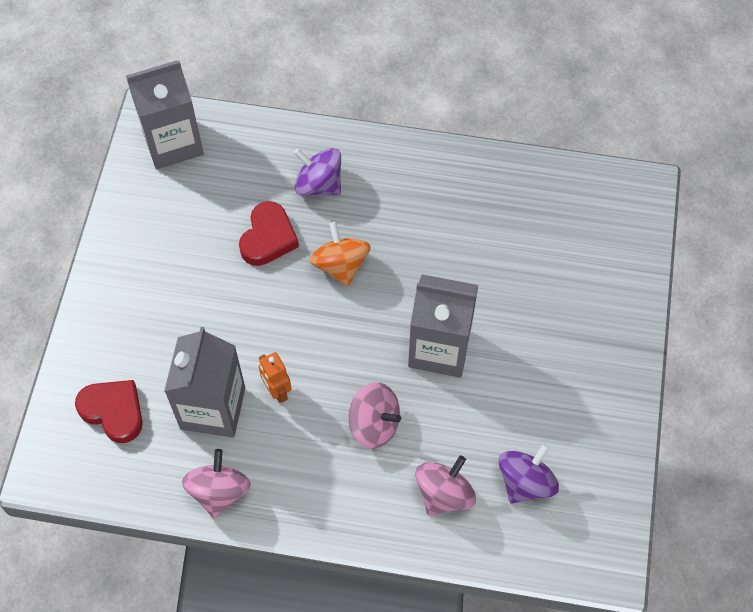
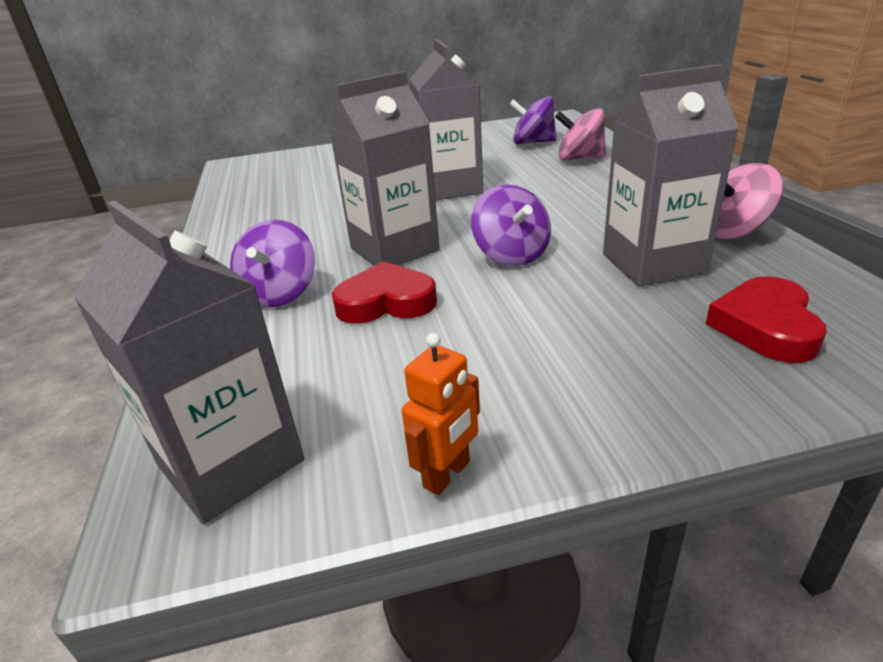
camera: 110 degrees left, 30 degrees down
(277, 391) = (583, 237): orange robot -> orange robot (447, 474)
(282, 332) = (511, 255): none -> purple spinning top
(340, 265) = (394, 249): orange spinning top -> grey carton
(374, 424) = (556, 191): pink spinning top -> none

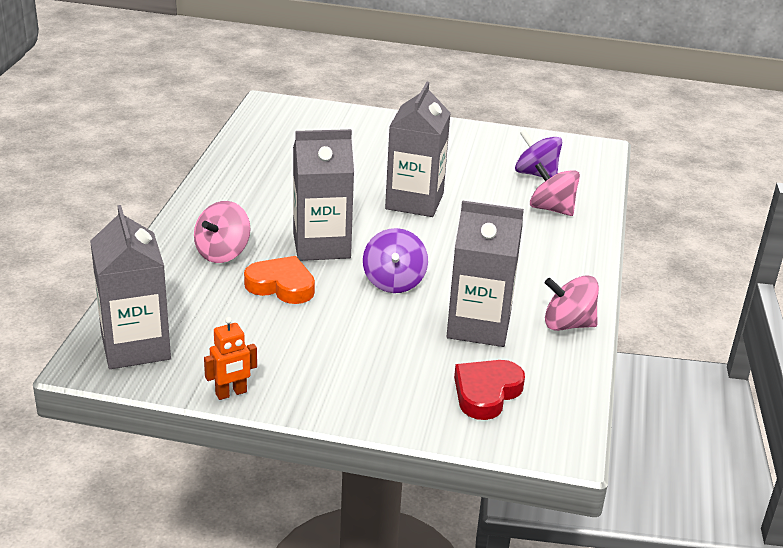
camera: 20 degrees right, 0 degrees up
(280, 293) = (222, 253): purple spinning top -> pink spinning top
(386, 302) = (281, 285): red heart -> orange heart

